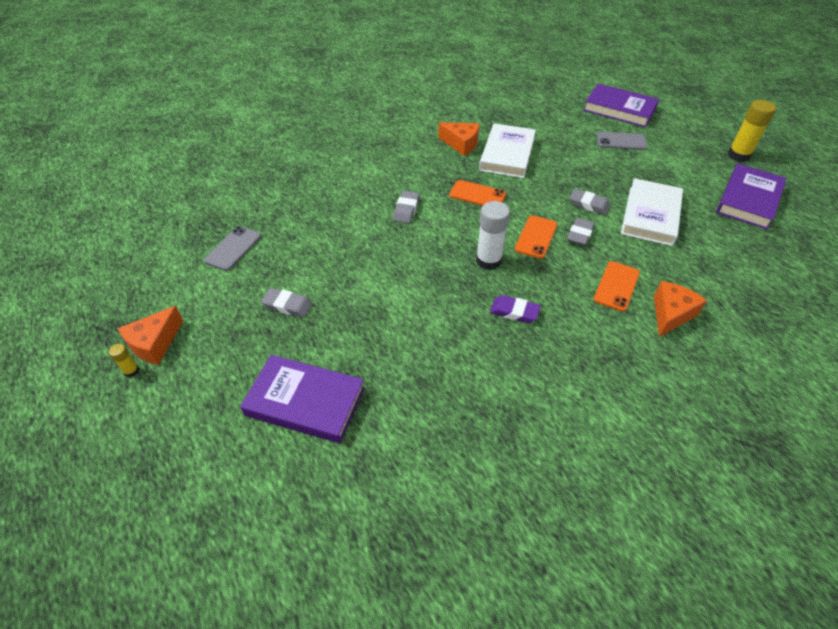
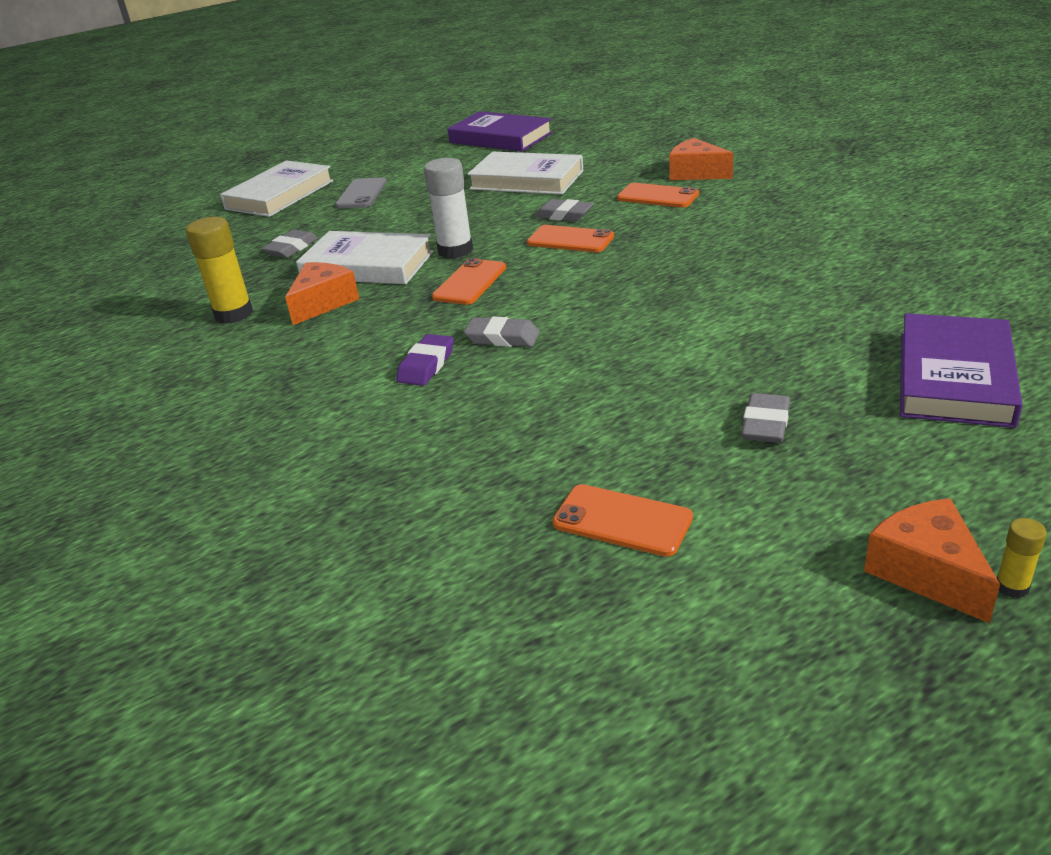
camera: 85 degrees left, 15 degrees down
(154, 343) = (927, 572): orange cheese -> orange cheese turned 150 degrees counterclockwise
(233, 248) = (622, 521): grey phone -> orange phone
(488, 260) = (623, 267): white glue stick -> white glue stick (455, 250)
(514, 312) = (719, 248): purple eraser -> purple eraser (426, 365)
(589, 204) = (501, 211): grey eraser -> grey eraser (291, 248)
(619, 109) = (280, 195): purple book -> white book
(738, 155) = (414, 139): yellow glue stick -> yellow glue stick (234, 314)

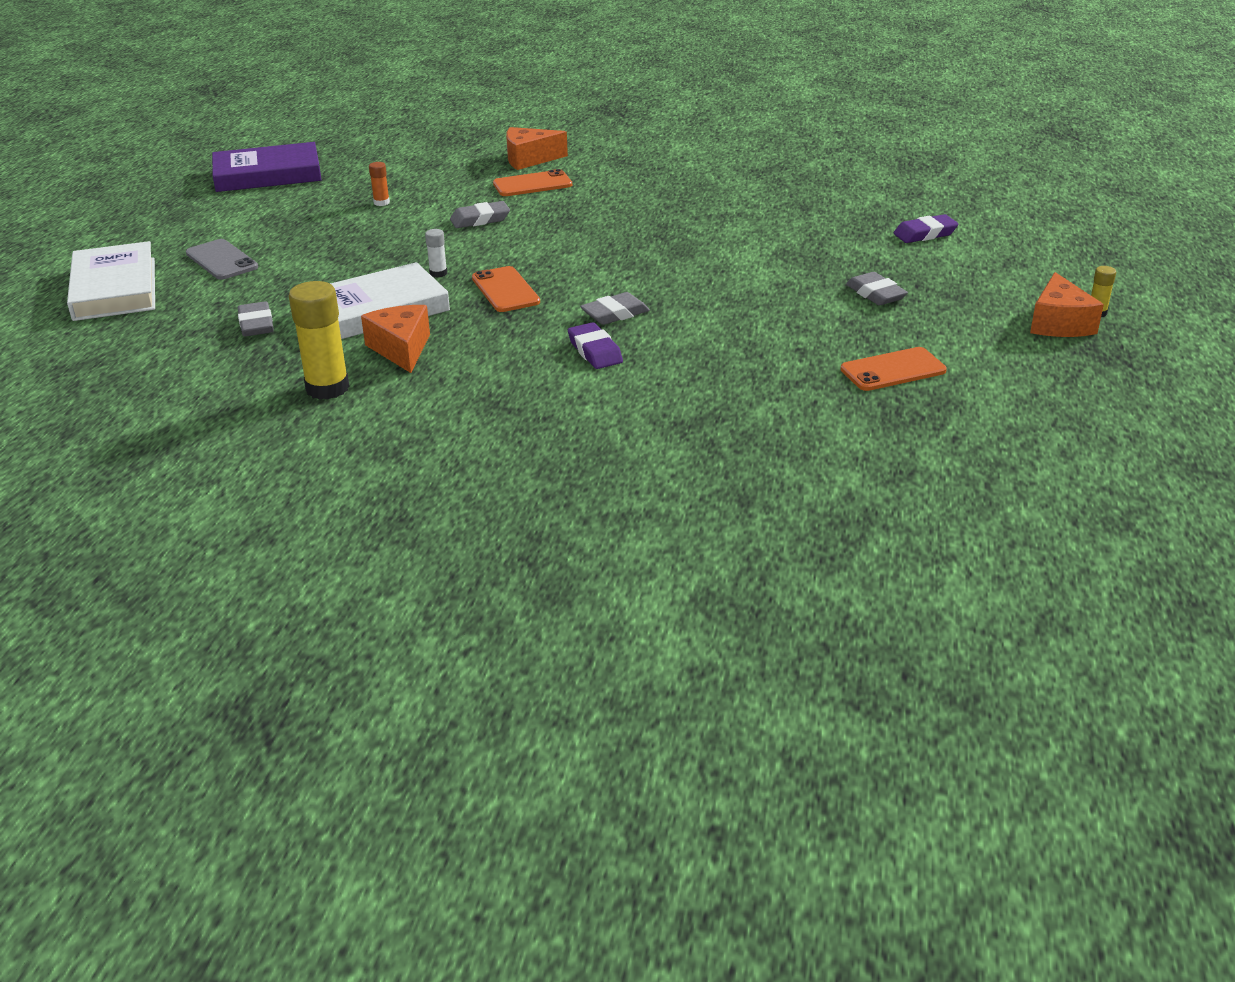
camera: 50 degrees left, 0 degrees up
(455, 250) = (438, 273): white glue stick -> white glue stick, size x0.48
(526, 180) = (381, 202): white book -> orange glue stick
(570, 240) = (525, 235): orange phone -> none
(927, 572) = (1059, 323): orange cheese -> orange cheese turned 105 degrees counterclockwise
(954, 378) = (925, 234): purple book -> purple eraser

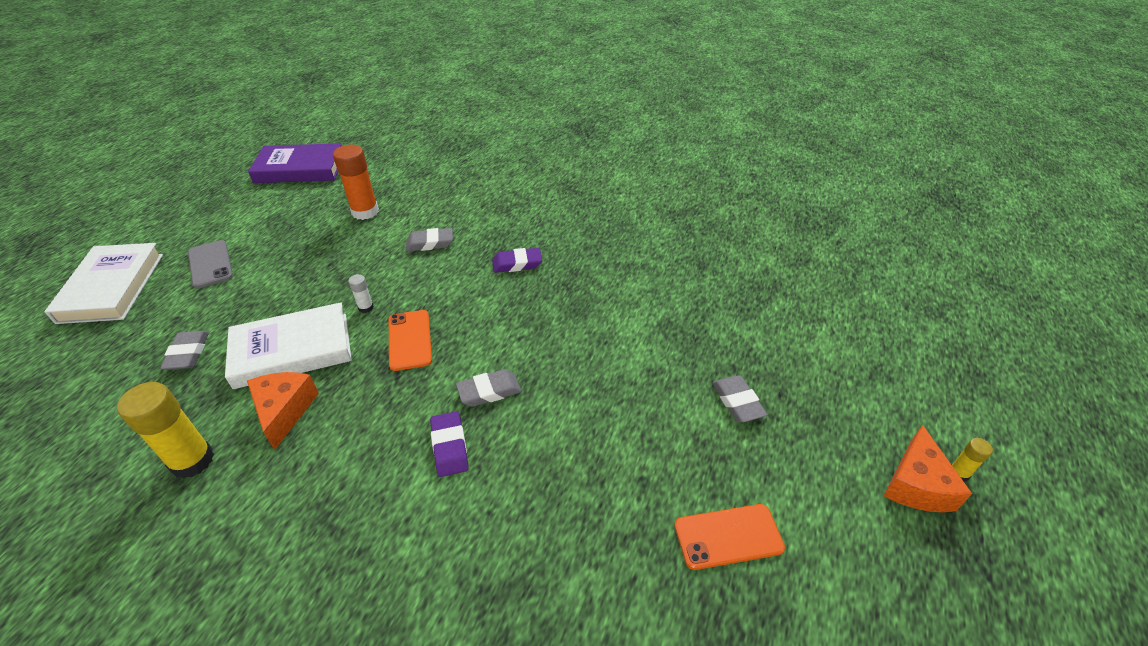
camera: 10 degrees right, 10 degrees up
(381, 202) = (365, 212): orange glue stick -> orange glue stick, size x2.10
(529, 159) = (498, 176): orange cheese -> none
(532, 184) = (489, 206): orange phone -> none
(925, 234) = (802, 318): purple eraser -> purple eraser (517, 264)

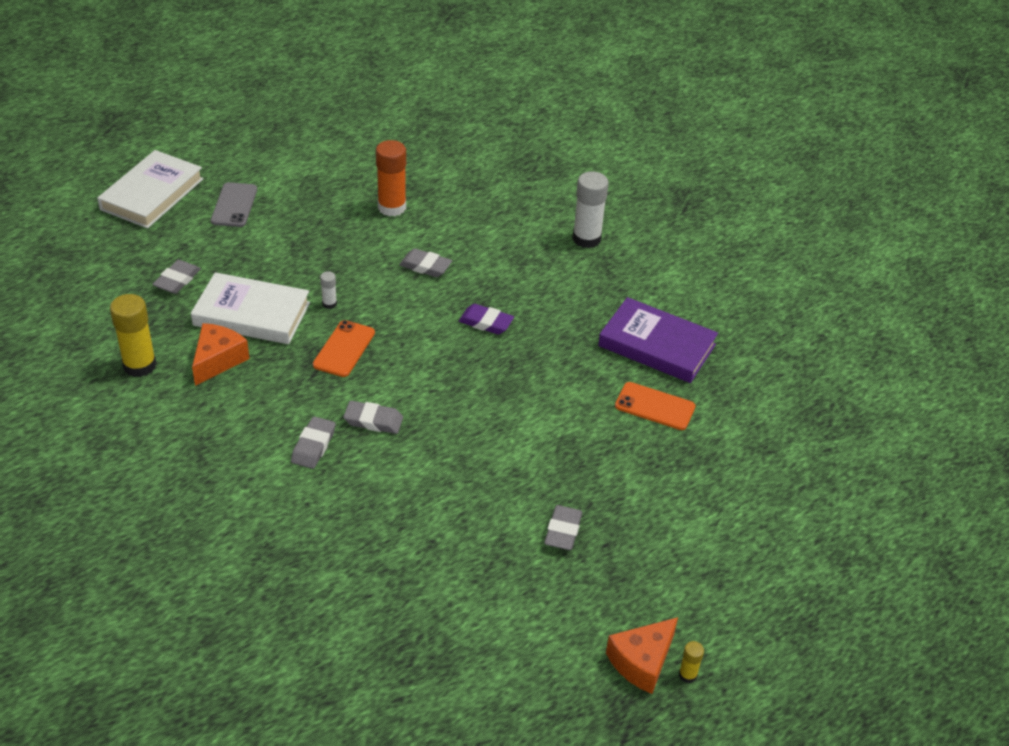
camera: 30 degrees right, 0 degrees up
(300, 168) = (365, 132): purple book -> purple book (657, 345)
(449, 446) = (313, 446): purple eraser -> grey eraser
(539, 176) = (586, 239): none -> white glue stick
(728, 536) = (458, 609): orange phone -> orange phone (654, 406)

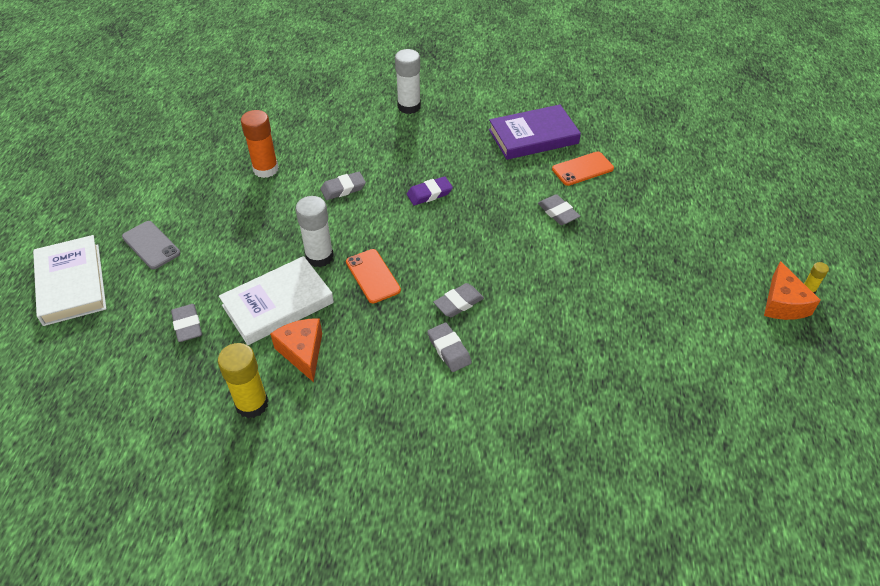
camera: 45 degrees left, 5 degrees up
(329, 304) = (319, 257): white glue stick -> white glue stick, size x2.10
(563, 531) = (647, 272): grey eraser -> grey eraser (558, 212)

